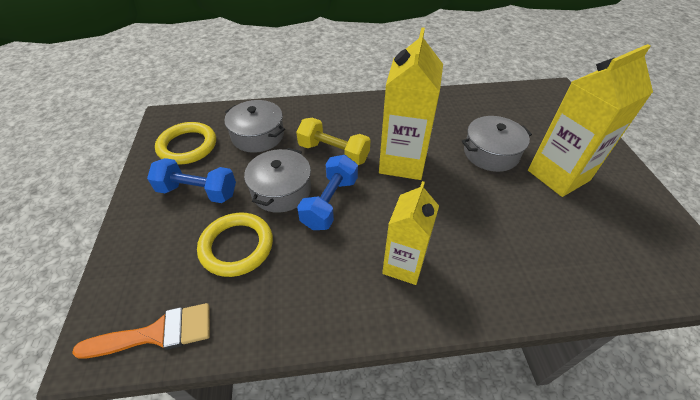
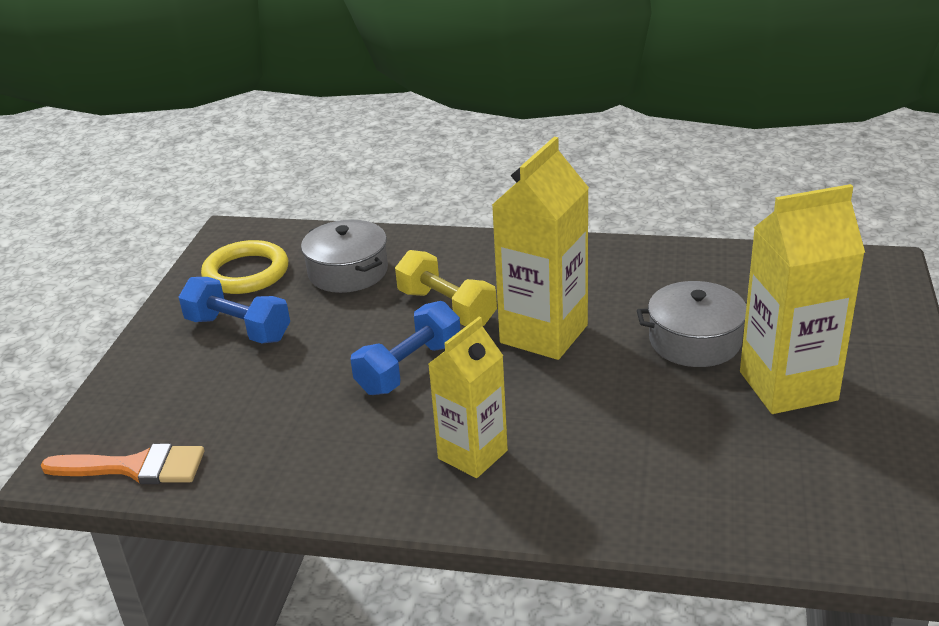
camera: 20 degrees right, 15 degrees down
(237, 246) = (263, 397): yellow ring -> none
(281, 190) = (349, 343): grey pot -> none

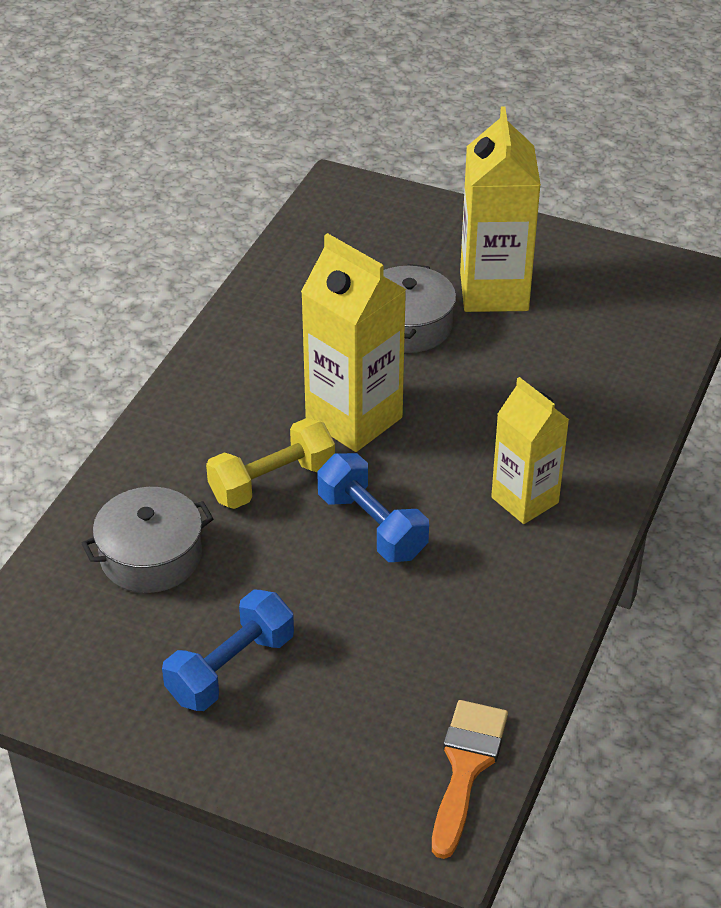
camera: 80 degrees left, 10 degrees up
(246, 273) = (99, 656): yellow ring -> none

